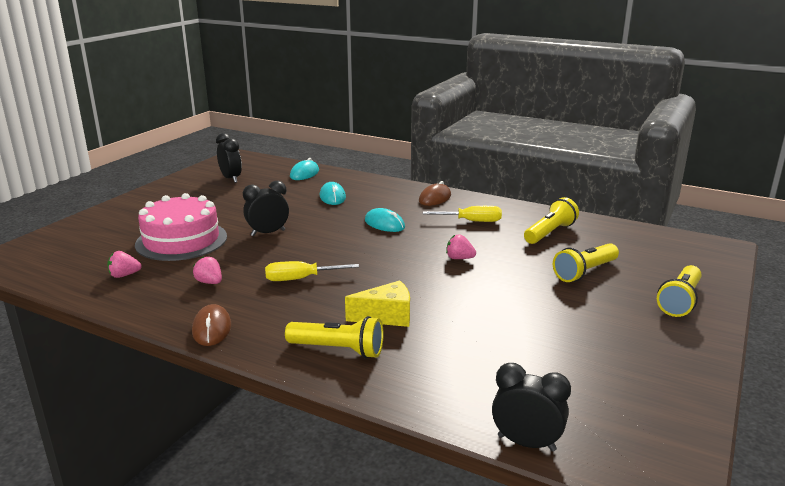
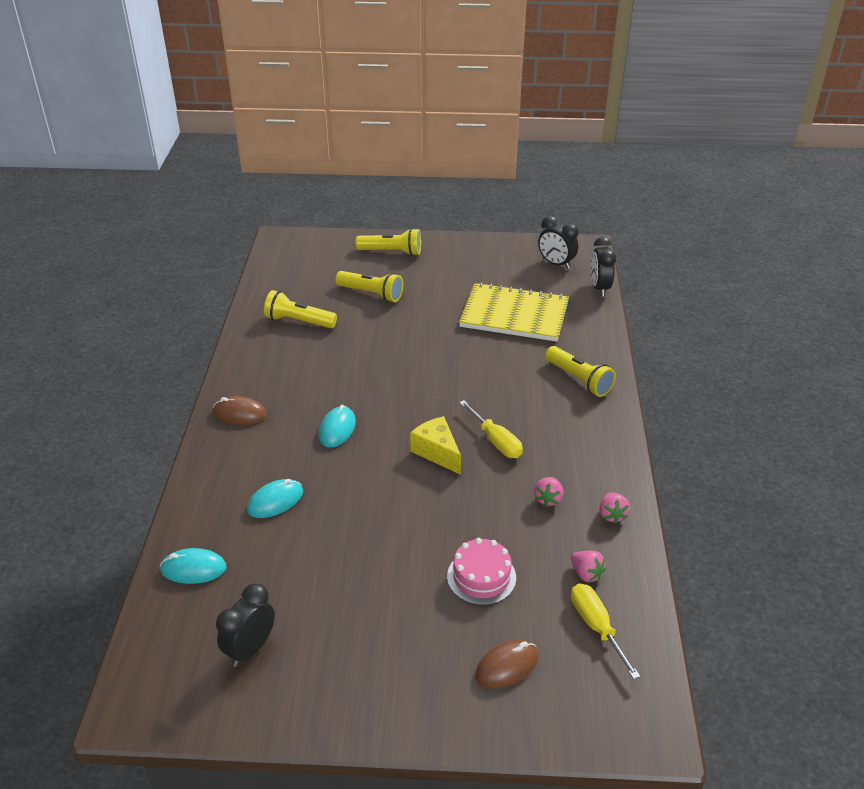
camera: 115 degrees left, 15 degrees up
(181, 240) = (481, 577): pink cake -> pink cake, size x0.59
(212, 328) = (612, 457): brown mouse -> brown mouse (507, 666)
(268, 233) = (415, 510): black clock -> black clock (556, 264)
(338, 350) = (579, 380): yellow flashlight -> yellow flashlight turned 150 degrees clockwise
(386, 316) = (517, 372): yellow cheese -> yellow cheese (437, 452)
(459, 258) = (388, 360): pink strawberry -> pink strawberry (612, 515)
(471, 221) = (296, 372): yellow screwdriver -> yellow screwdriver (596, 627)
(495, 346) = (514, 315): none -> yellow notebook

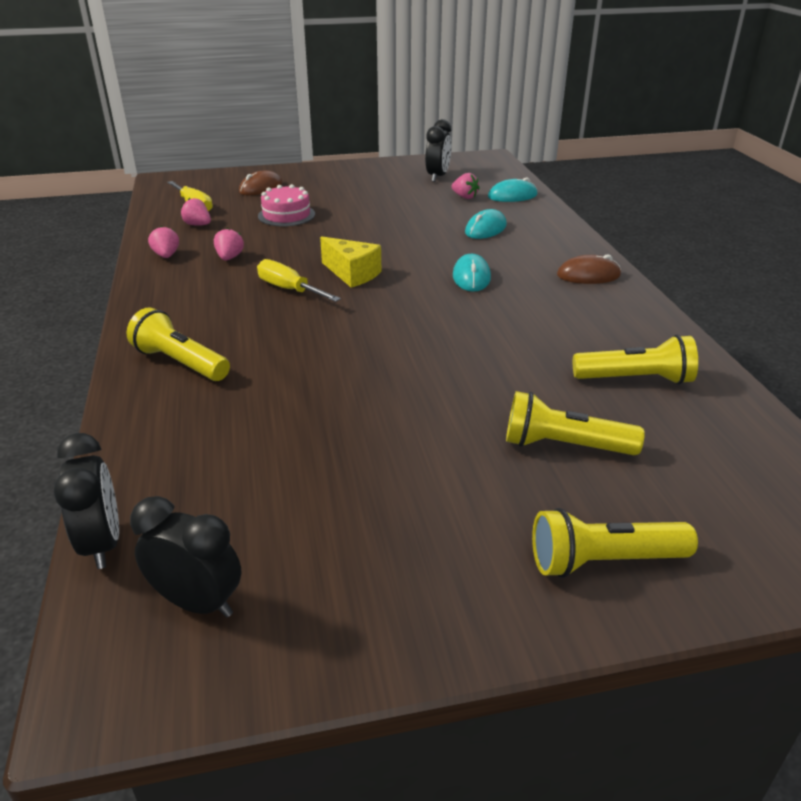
camera: 165 degrees right, 5 degrees down
(251, 579) = (465, 197): none -> pink strawberry
(514, 315) = (286, 448): yellow notebook -> none

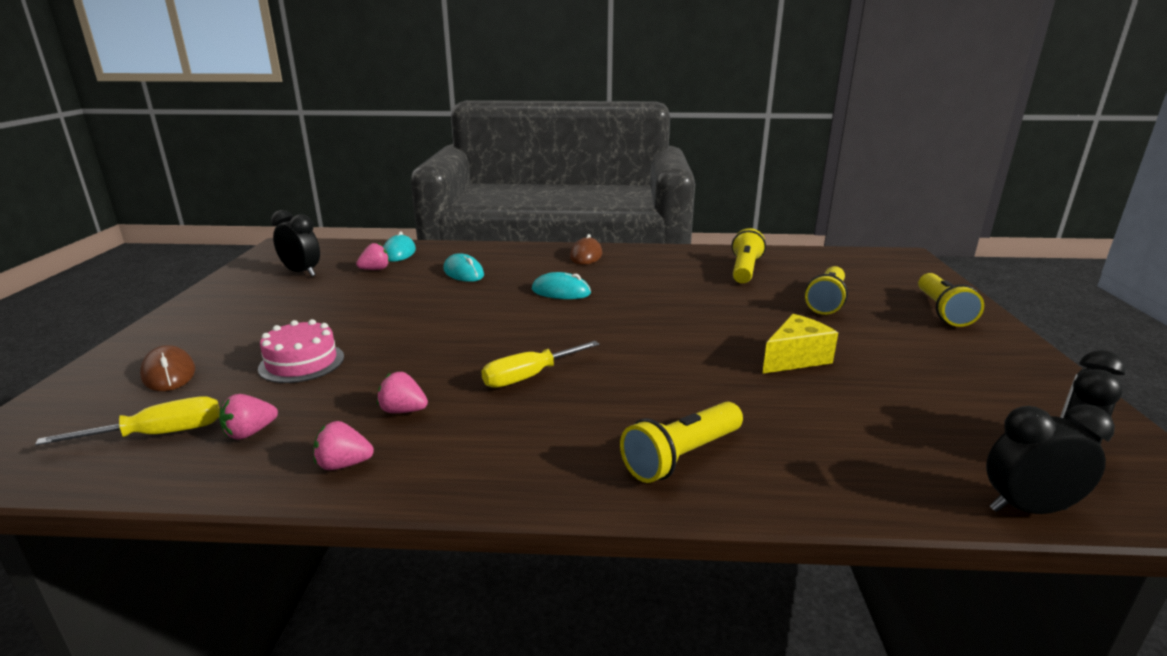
camera: 75 degrees left, 10 degrees down
(352, 274) = (514, 340): yellow cheese -> yellow cheese (795, 359)

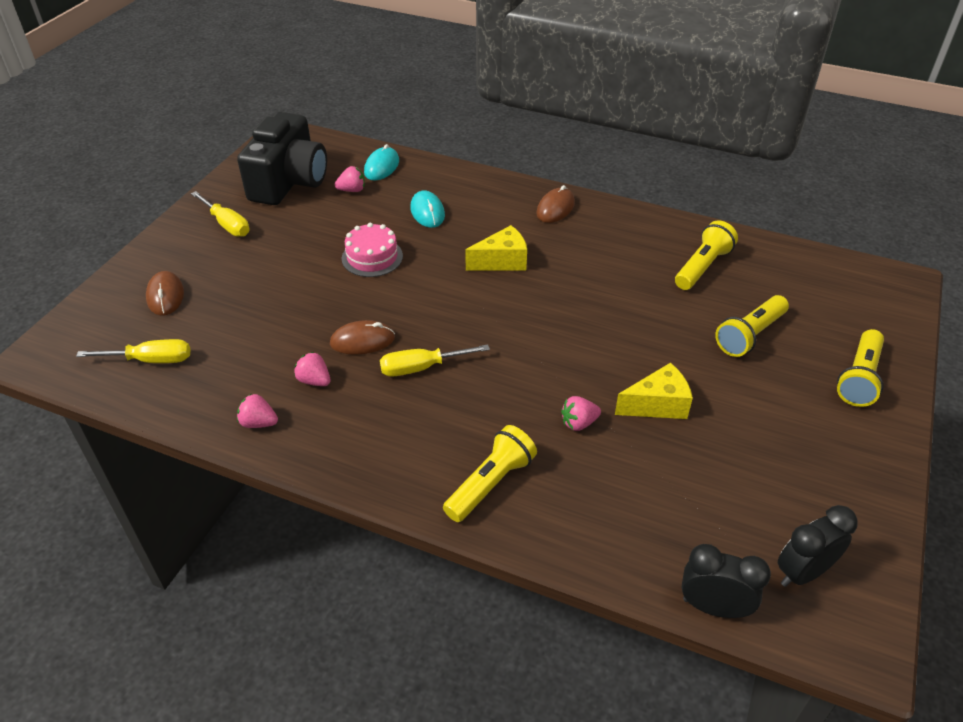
camera: 20 degrees right, 20 degrees up
(237, 309) = (227, 224): none -> yellow screwdriver
(250, 432) = (207, 375): pink strawberry -> pink strawberry (579, 423)
(302, 273) = (289, 182): black clock -> black camera
(302, 362) = (259, 306): pink cake -> pink cake (372, 257)
(446, 368) = (362, 341): none -> brown mouse
(561, 292) = (502, 261): turquoise mouse -> yellow cheese
(681, 457) = (490, 483): yellow flashlight -> yellow flashlight turned 150 degrees clockwise

